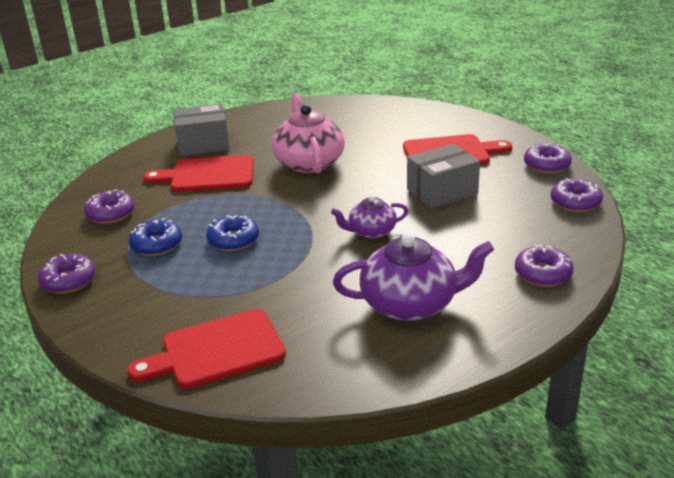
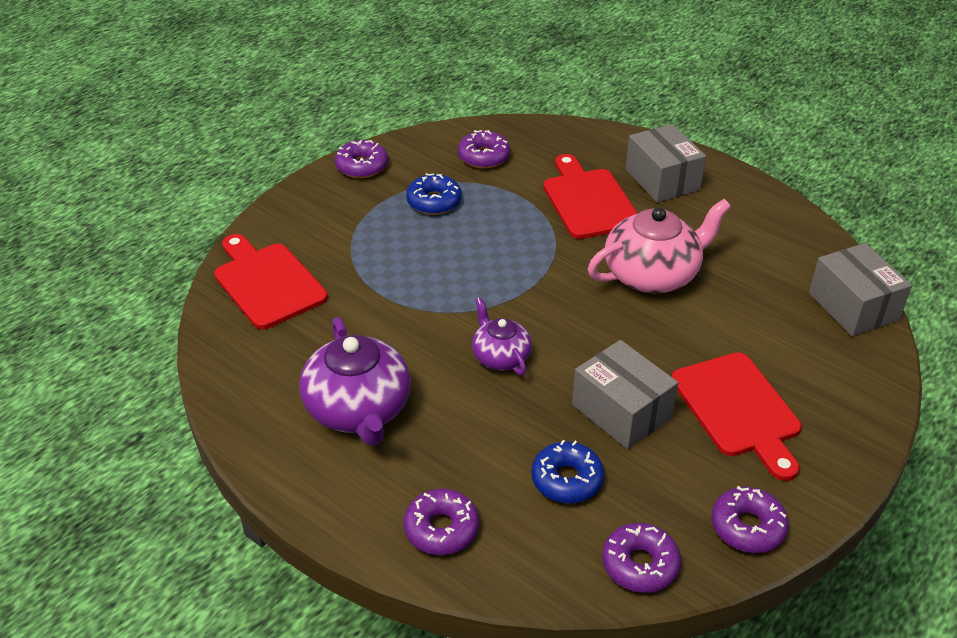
camera: 75 degrees right, 10 degrees up
(233, 240) = (455, 251): blue donut -> blue donut (567, 480)
(372, 106) = (853, 306): none -> grey box

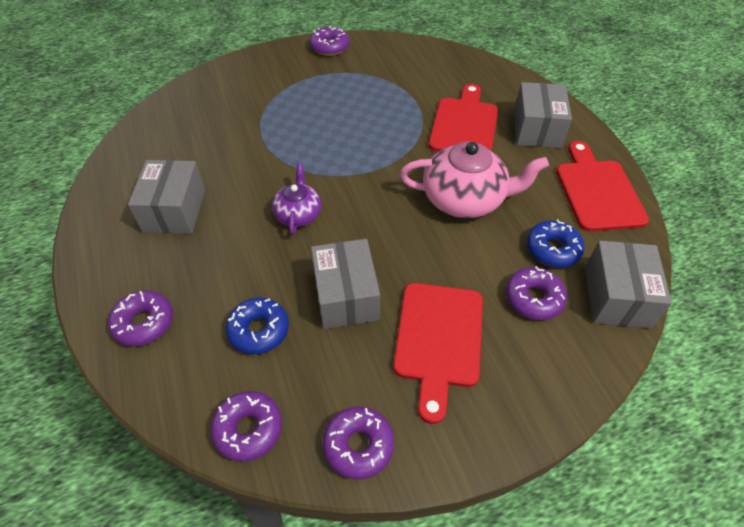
camera: 30 degrees right, 10 degrees up
(267, 282) = (202, 102): red cutting board -> red cutting board (598, 191)
(358, 409) = (174, 210): purple teapot -> grey box
(434, 201) = (354, 87): blue donut -> blue donut (552, 249)
(484, 157) = (416, 67): purple donut -> purple donut (533, 298)

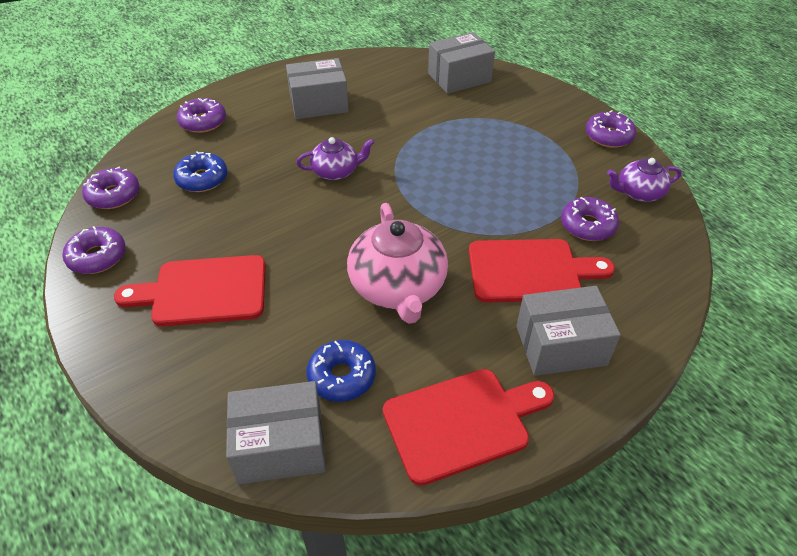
camera: 75 degrees right, 5 degrees down
(346, 296) = (245, 221): grey box -> grey box (459, 78)
(400, 53) = (639, 193): none -> purple teapot
(533, 298) = (264, 363): purple donut -> purple donut (587, 225)

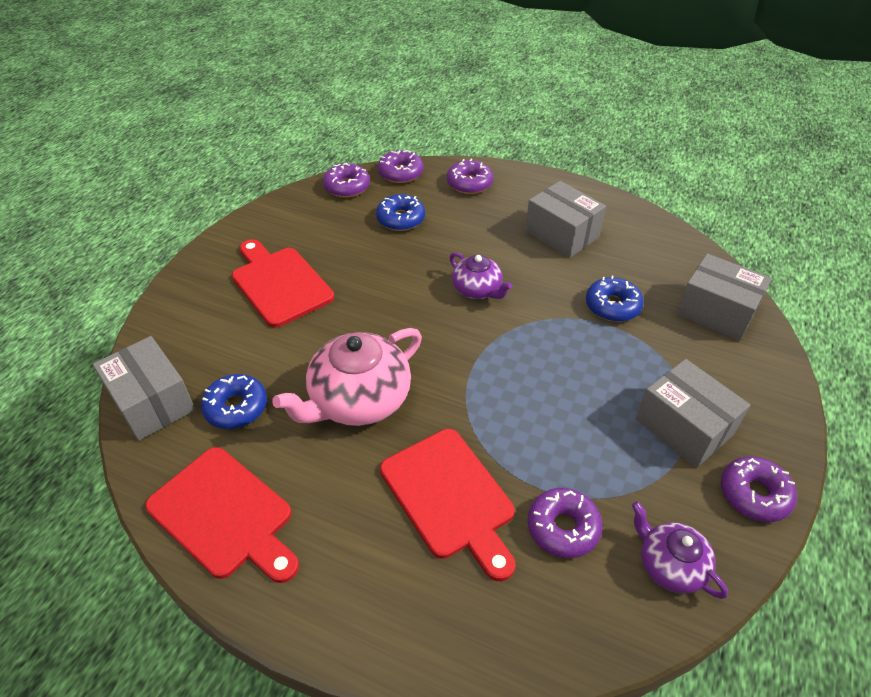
camera: 60 degrees right, 0 degrees up
(97, 257) = (280, 214): purple donut -> purple donut (400, 173)
(415, 115) = (612, 306): none -> blue donut
(560, 345) = (360, 564): grey box -> grey box (683, 427)

